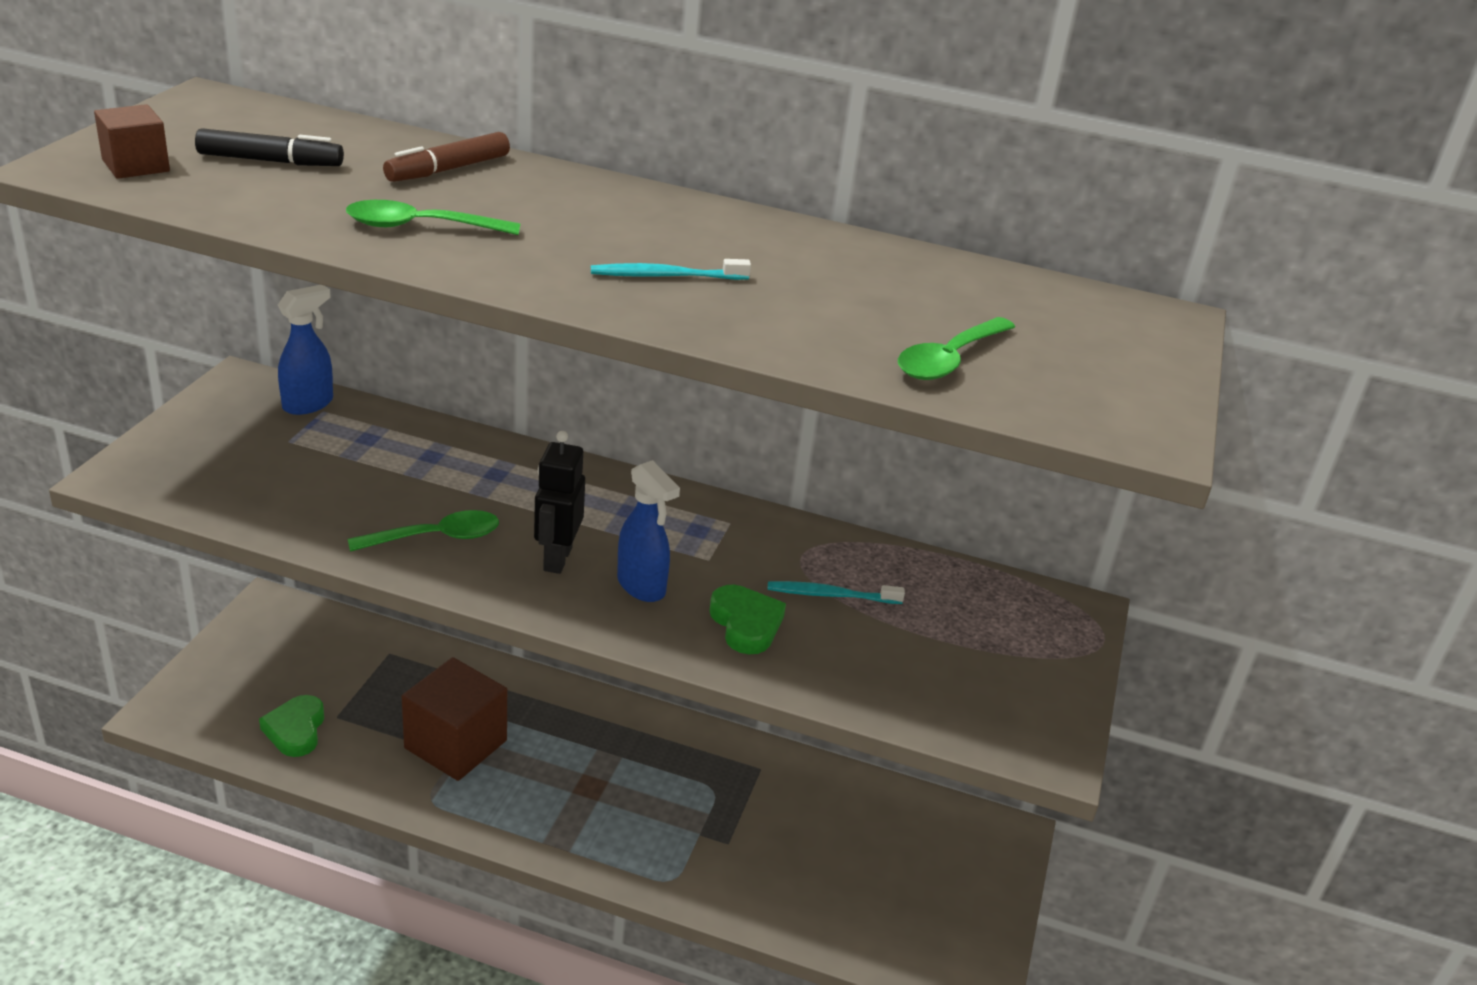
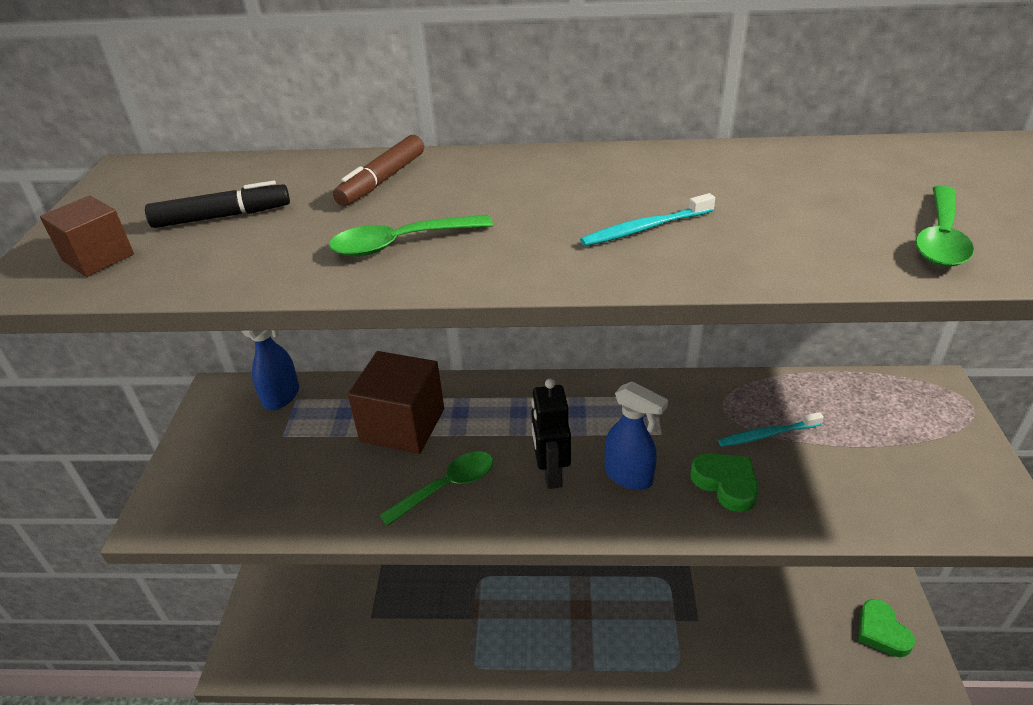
camera: 10 degrees left, 5 degrees up
(295, 730) = (345, 640): green heart -> green heart (881, 631)
(455, 744) = (468, 609): brown cube -> brown cube (402, 425)

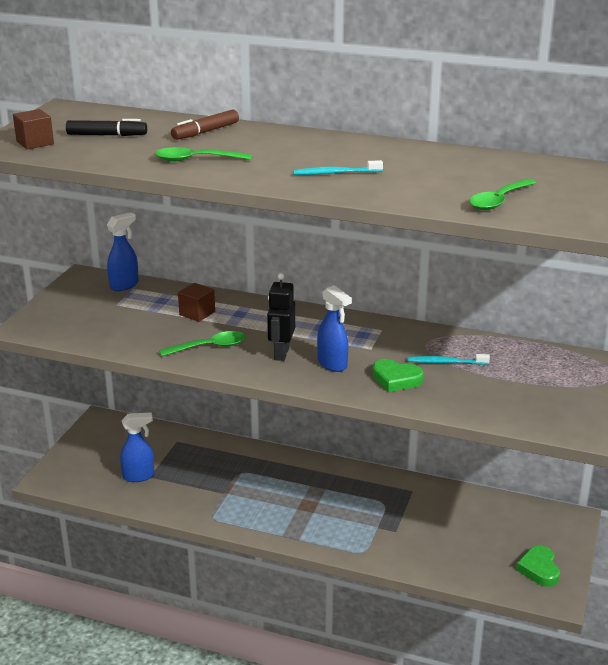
camera: 15 degrees right, 10 degrees down
(357, 621) = (139, 476): none -> blue spray bottle
(402, 425) = (197, 313): brown cube -> brown cube, size x0.55
(726, 483) = (396, 379): green heart -> green heart turned 135 degrees clockwise

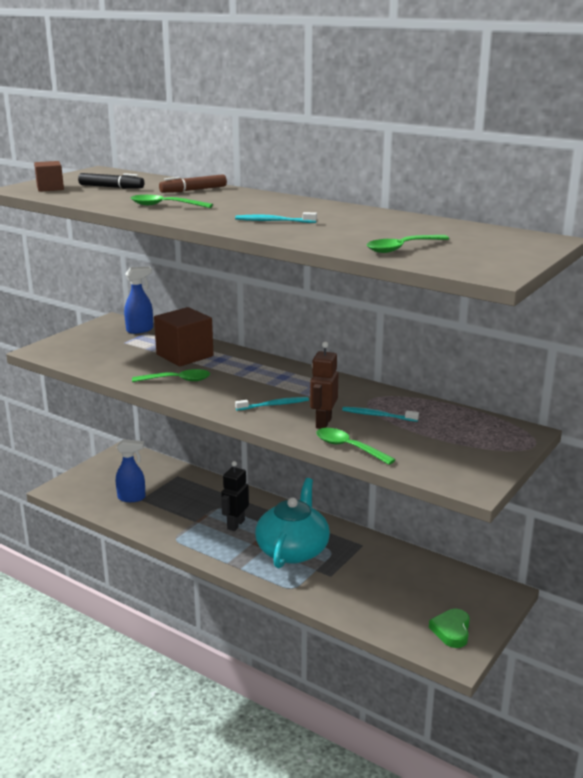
camera: 15 degrees right, 5 degrees down
(197, 313) = (184, 355): brown cube -> brown cube, size x1.81
(281, 353) = (235, 392): black robot -> black robot (235, 524)
(332, 364) = (274, 405): blue spray bottle -> turquoise toothbrush
(343, 508) = (293, 550): none -> turquoise teapot
(396, 379) = (323, 423): green heart -> brown robot
(438, 405) = (348, 447): none -> green spoon

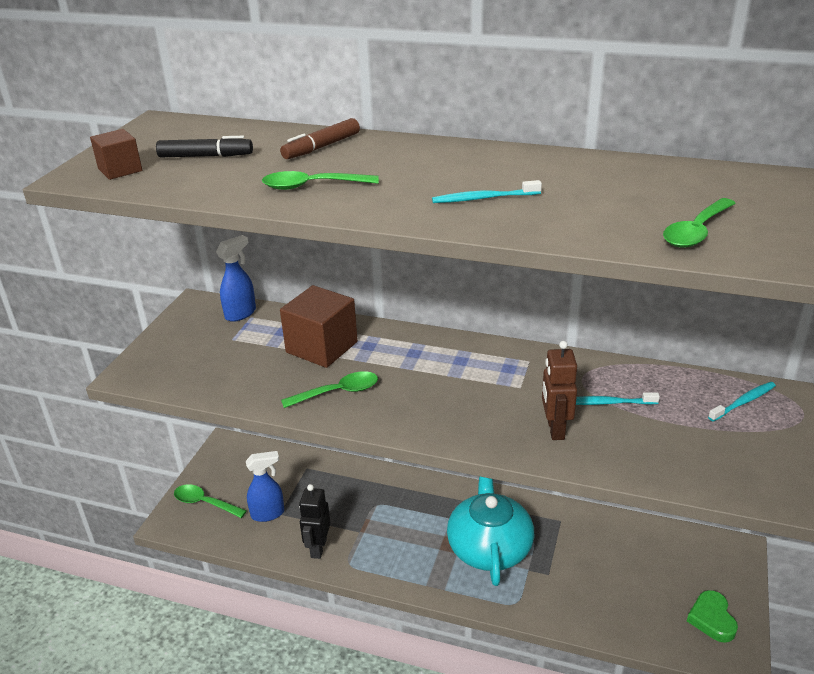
camera: 15 degrees left, 10 degrees up
(235, 524) = (408, 525): black robot -> black robot (318, 548)
(274, 405) = (480, 411): turquoise toothbrush -> turquoise toothbrush (743, 402)
(348, 447) = (610, 465): green spoon -> green spoon (204, 503)

